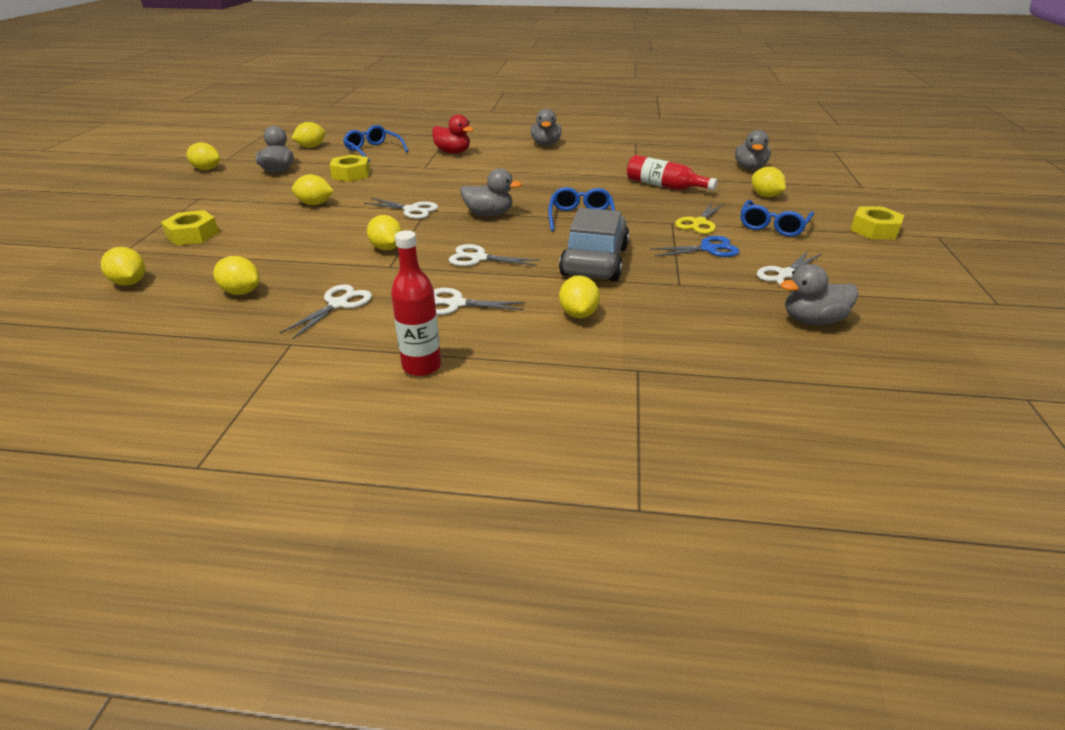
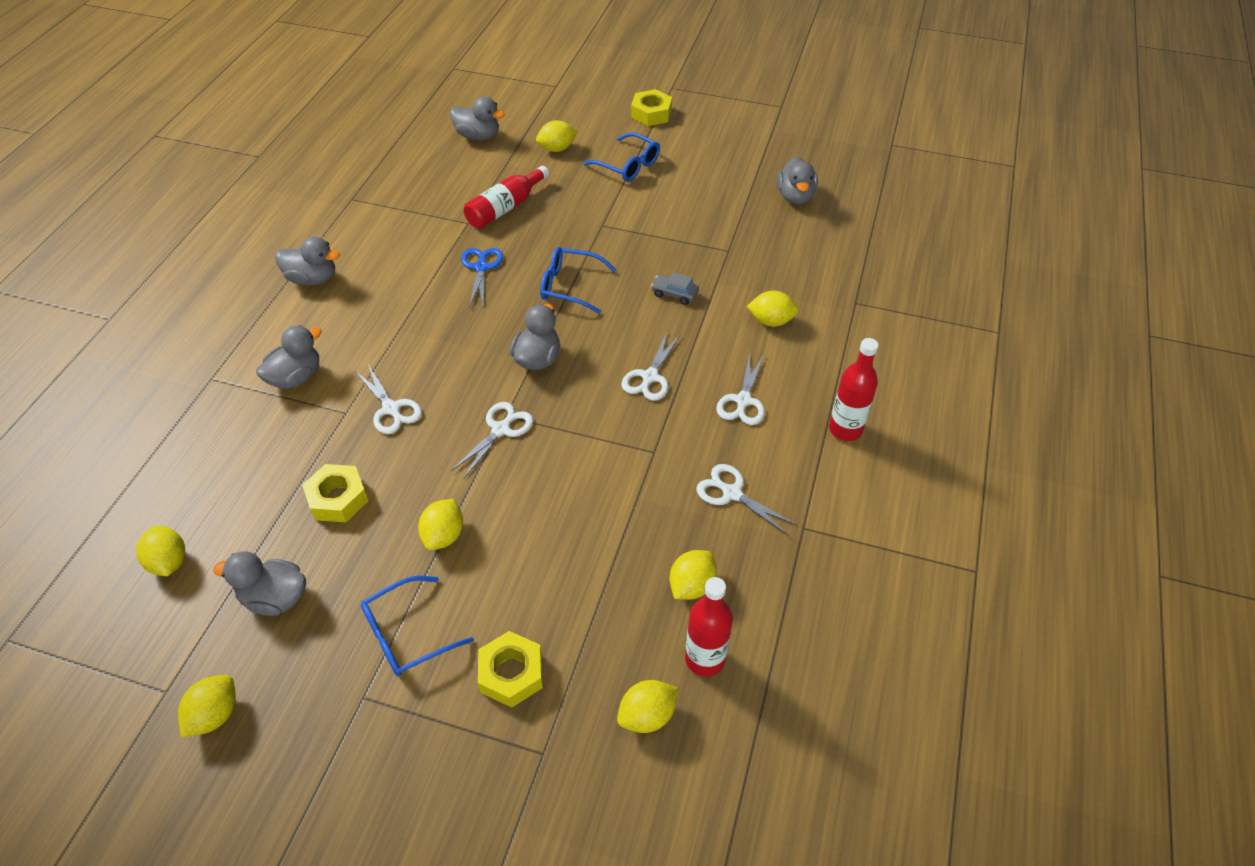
camera: 80 degrees left, 15 degrees up
(167, 302) = (705, 659): none -> red bottle
(373, 150) = (235, 473): blue glasses -> blue glasses (407, 634)
(387, 248) = (607, 454): yellow lemon -> none
(453, 152) = (296, 377): red duck -> grey duck
(594, 261) = (674, 294): grey car -> grey car, size x0.41
(699, 223) = (607, 208): yellow scissors -> none
(708, 249) = (666, 216): blue scissors -> blue scissors (481, 267)
(786, 274) = (722, 187): white scissors -> white scissors (391, 409)

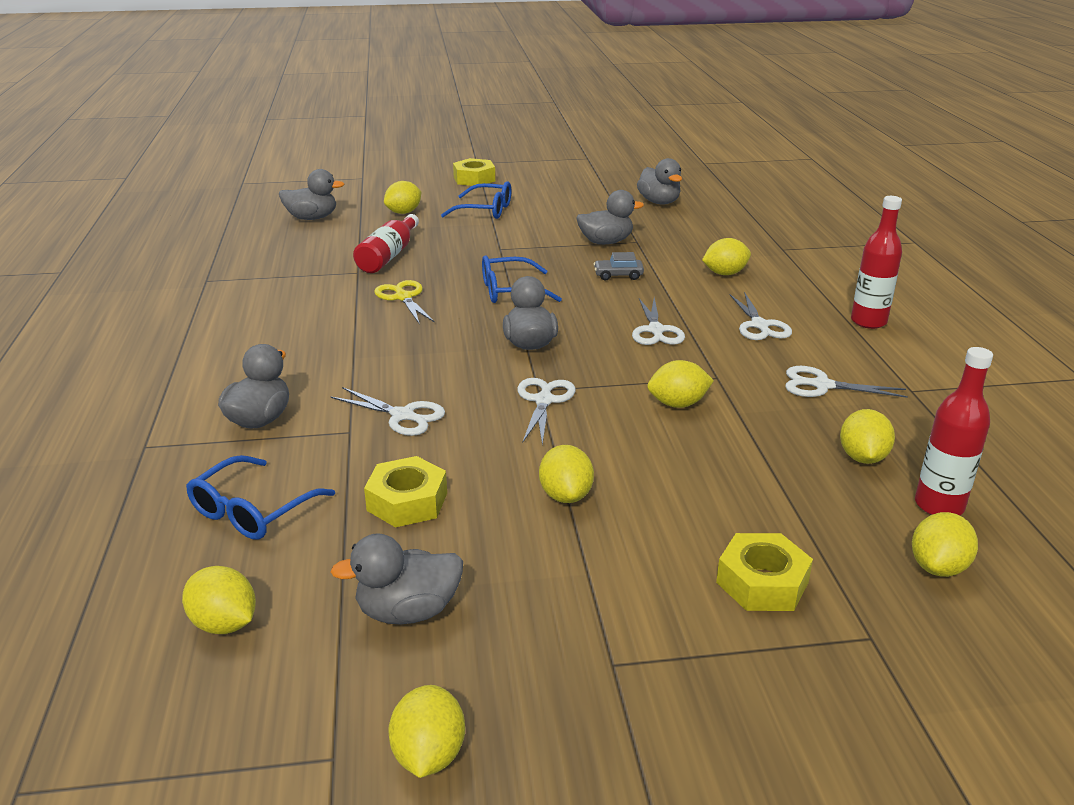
camera: 25 degrees left, 20 degrees down
(312, 279) = (211, 343): grey duck -> grey duck (606, 242)
(407, 634) = (608, 590): blue glasses -> blue glasses (252, 511)
(481, 267) = (403, 297): blue scissors -> yellow scissors
(598, 471) = (678, 404): none -> yellow lemon

